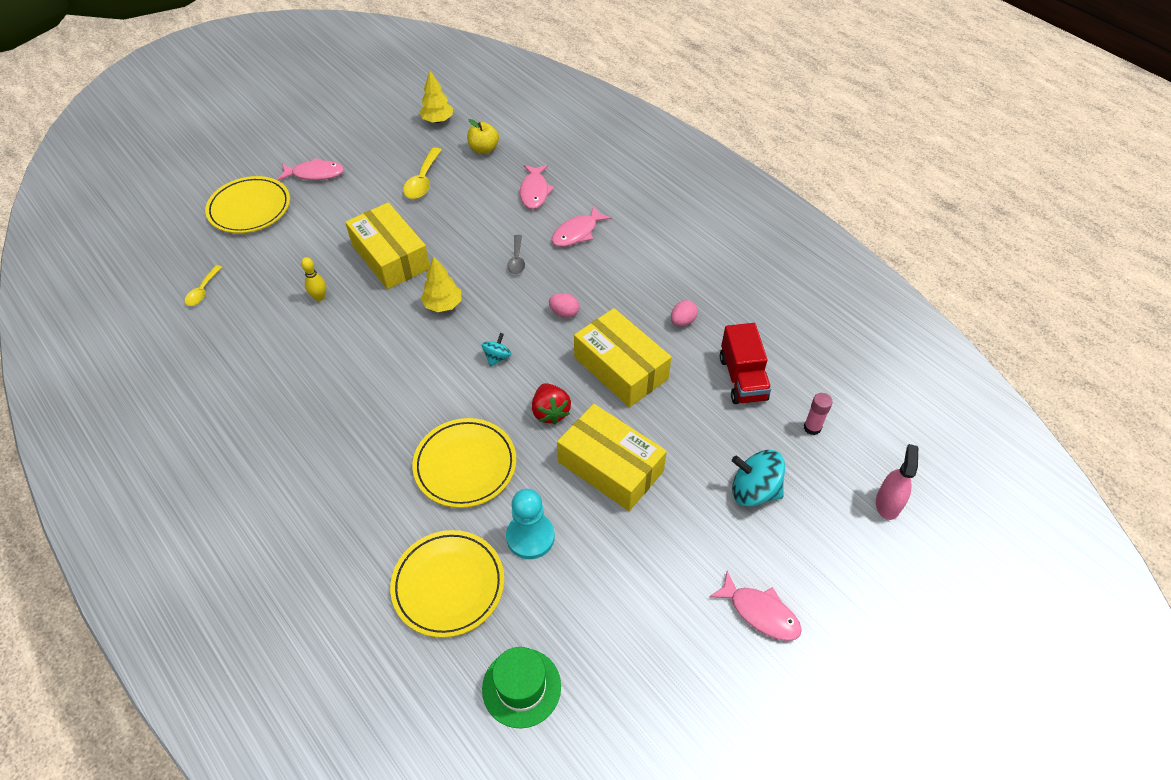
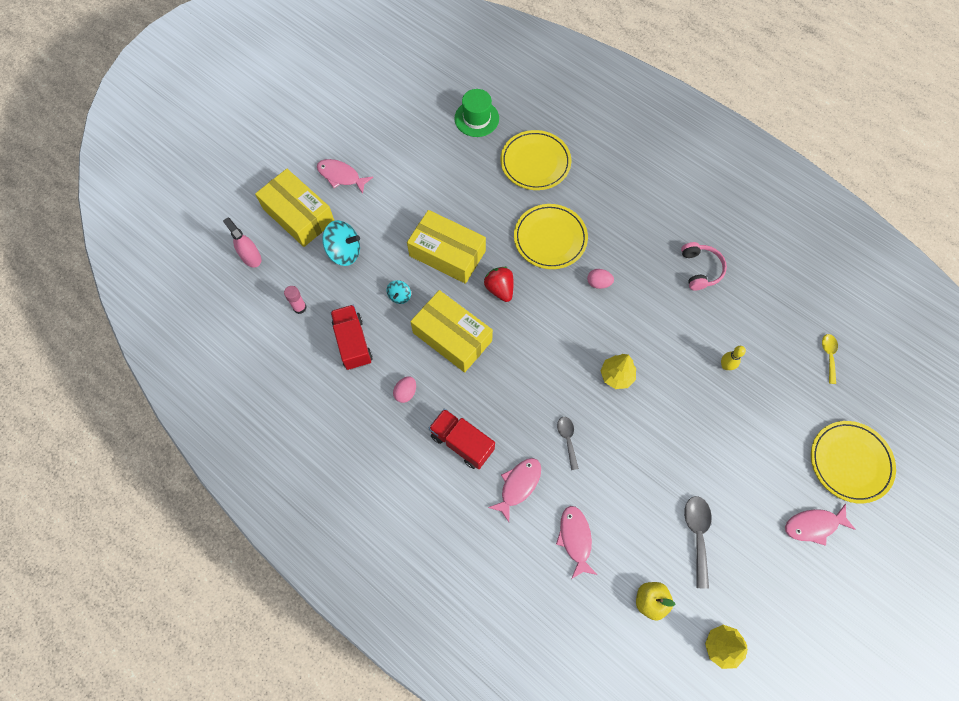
camera: 170 degrees right, 15 degrees up
(289, 397) = (700, 269): none -> pink headphones
(391, 257) = (685, 423): yellow box -> yellow box (298, 215)
(423, 181) = (697, 535): yellow spoon -> grey spoon
(497, 357) = (554, 330): turquoise spinning top -> turquoise spinning top (399, 296)
(530, 537) = (492, 198): turquoise pawn -> none
(564, 313) = (509, 385): pink egg -> pink egg (598, 283)
(627, 271) = (462, 442): none -> red truck
(888, 503) = (251, 257): pink spray bottle -> pink spray bottle turned 135 degrees clockwise

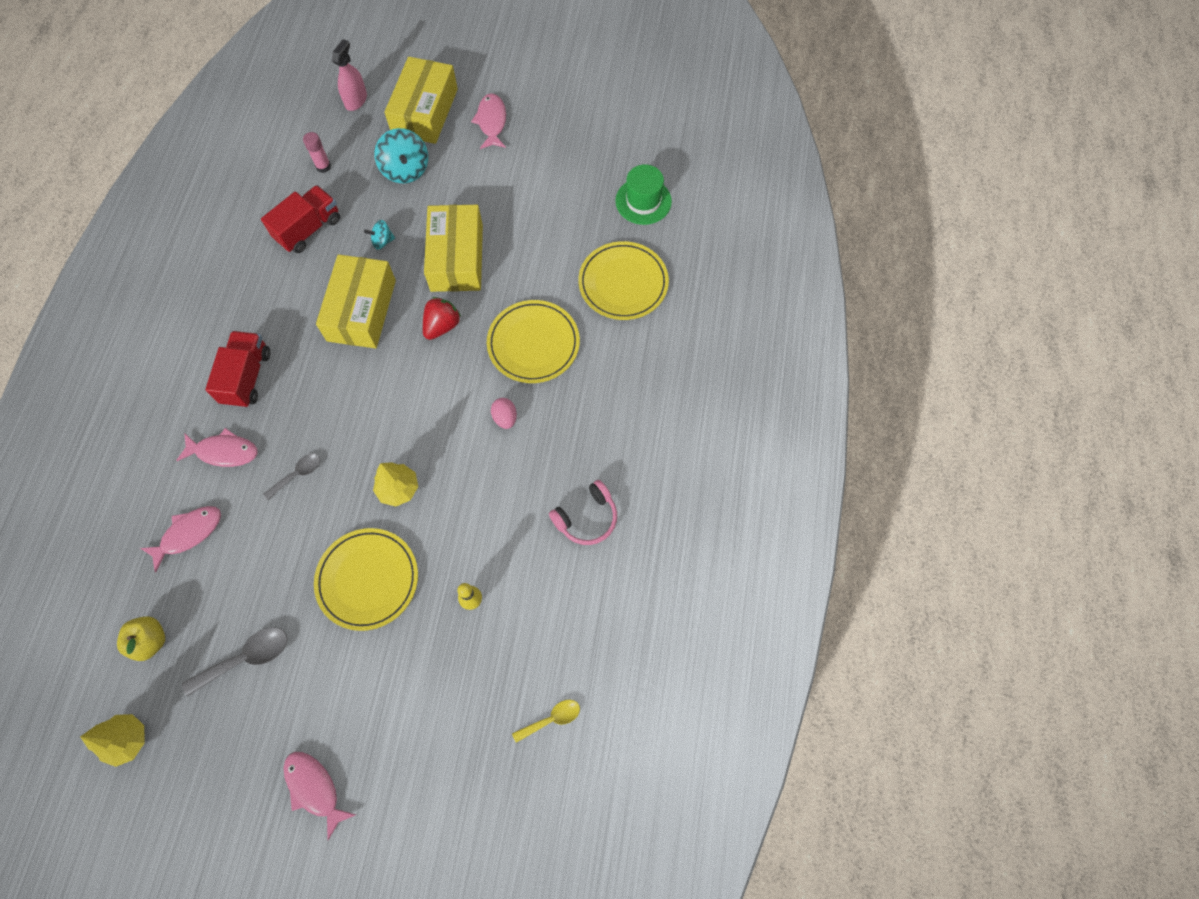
camera: 60 degrees right, 0 degrees up
(406, 392) = (277, 301): pink egg -> none
(850, 462) = (417, 802): yellow plate -> yellow plate (368, 580)

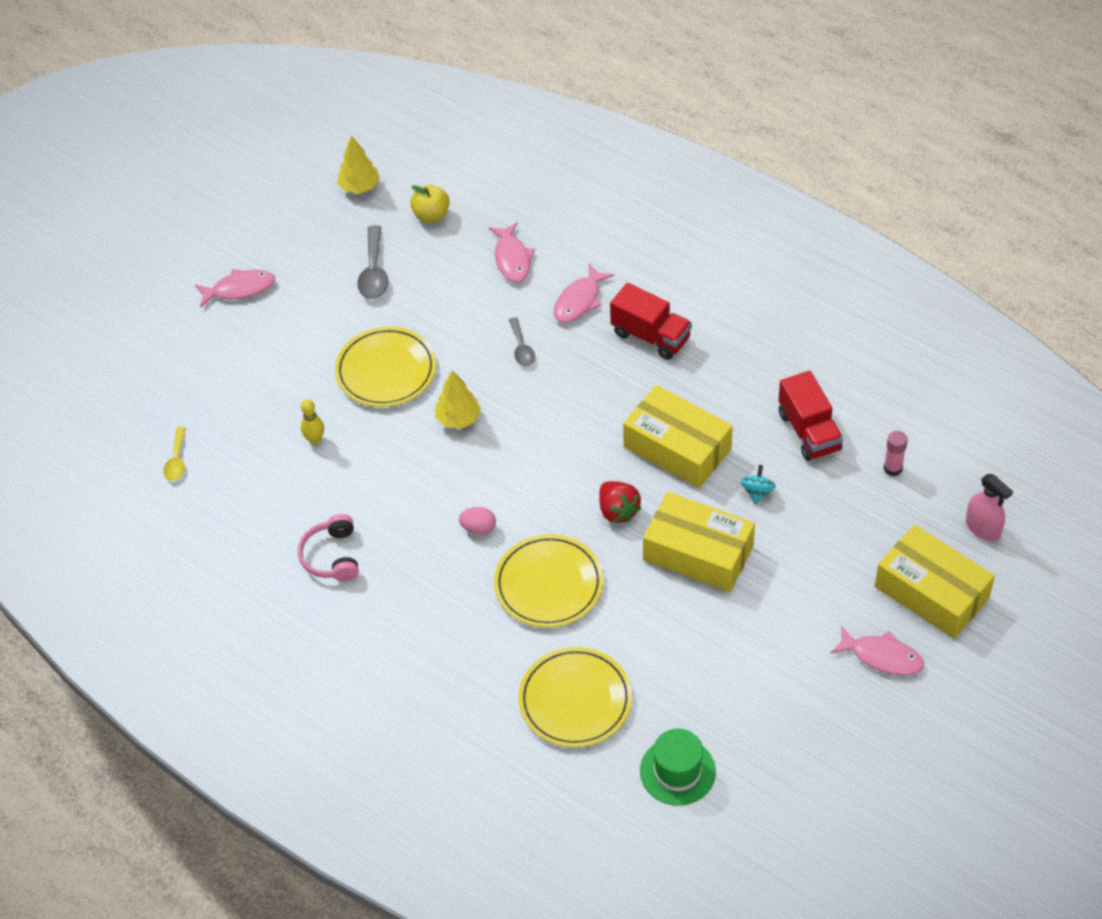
camera: 120 degrees right, 15 degrees down
(406, 170) = (849, 545): turquoise spinning top -> none

